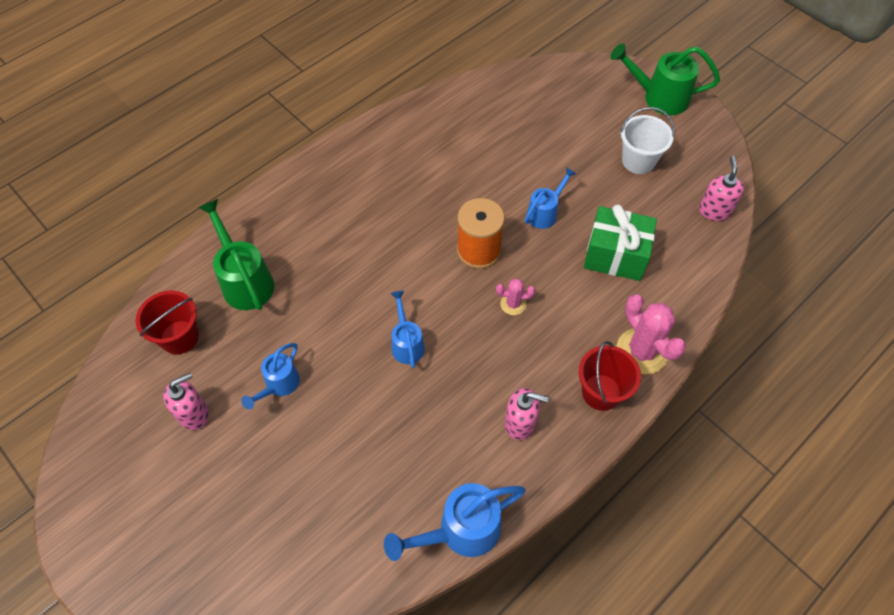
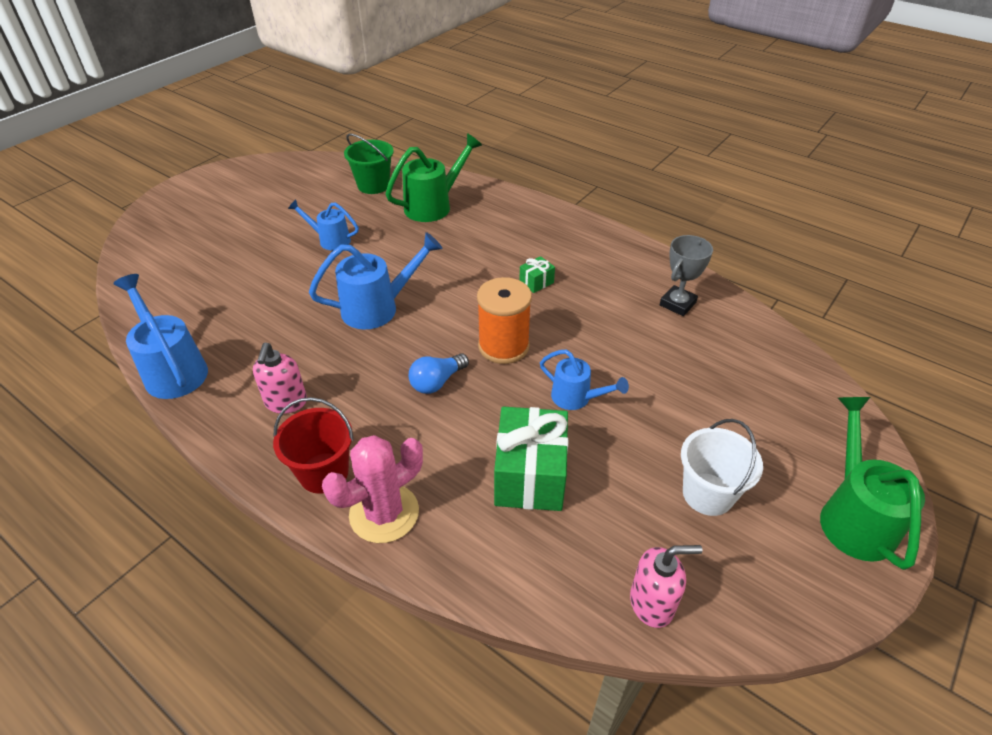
camera: 80 degrees right, 15 degrees down
(179, 337) = (373, 185): red bucket -> green bucket
(193, 413) = (304, 204): pink soap dispenser -> none
(399, 213) = (536, 282): none -> green gift
(407, 344) = (378, 308): blue watering can -> blue watering can, size x1.62
(451, 124) = (677, 304): none -> grey trophy
(513, 304) = (437, 382): pink cactus -> blue light bulb

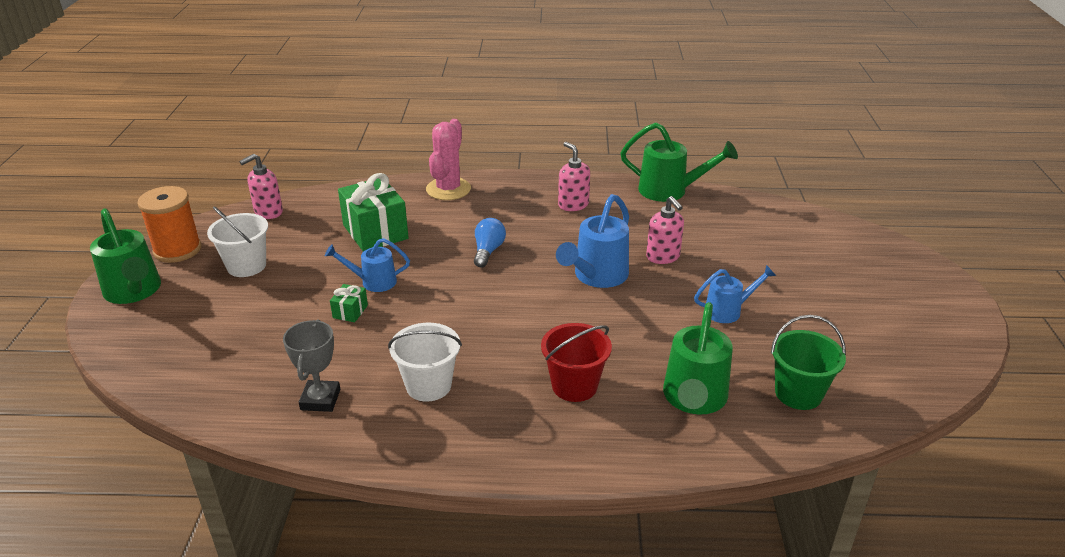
camera: 145 degrees right, 10 degrees down
(173, 370) = (669, 191): blue watering can -> green watering can
(302, 300) = (663, 257): none -> pink soap dispenser
(324, 473) = (503, 189): red bucket -> red bucket (574, 386)
(503, 346) = (462, 292): orange spool -> orange spool (177, 250)
(536, 282) = (484, 358): green gift -> green gift (350, 311)
(591, 281) = (428, 385): none -> white bucket

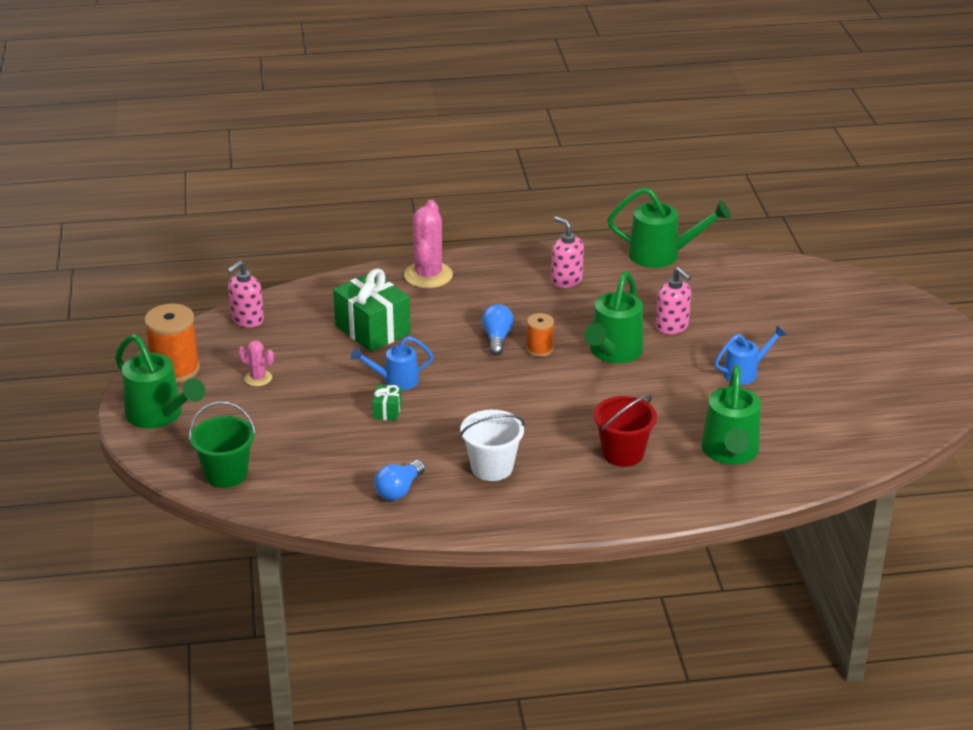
camera: 10 degrees left, 0 degrees up
(246, 266) = (258, 378): white bucket -> pink cactus
(320, 399) = (399, 490): grey trophy -> blue light bulb
(525, 266) = (539, 349): none -> orange spool
(597, 276) = (613, 352): blue watering can -> green watering can
(798, 393) = (819, 438): green bucket -> green bucket (226, 474)

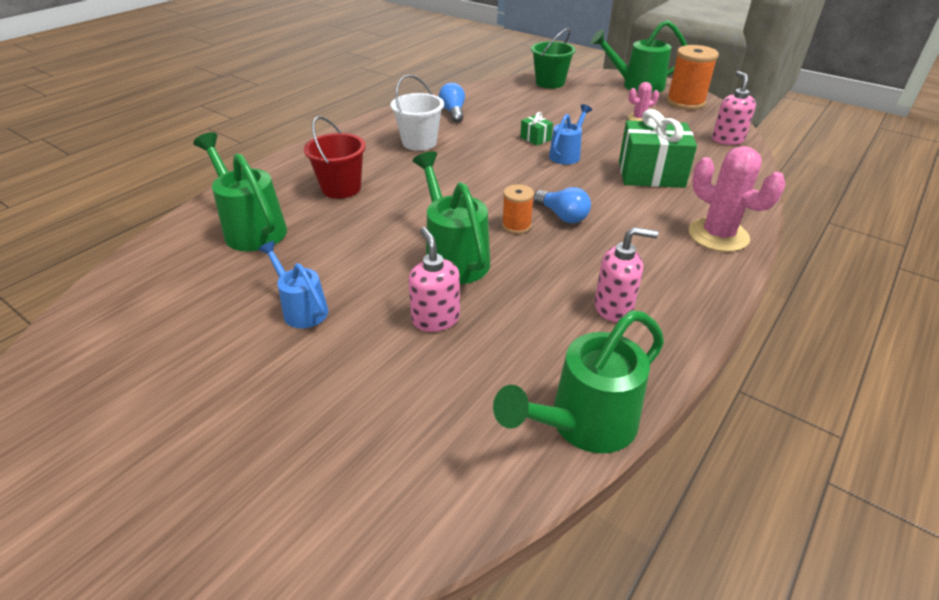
camera: 135 degrees right, 5 degrees up
(672, 326) = (435, 319): pink soap dispenser -> pink soap dispenser turned 60 degrees clockwise
(745, 373) = (302, 309): blue watering can -> blue watering can turned 120 degrees clockwise

